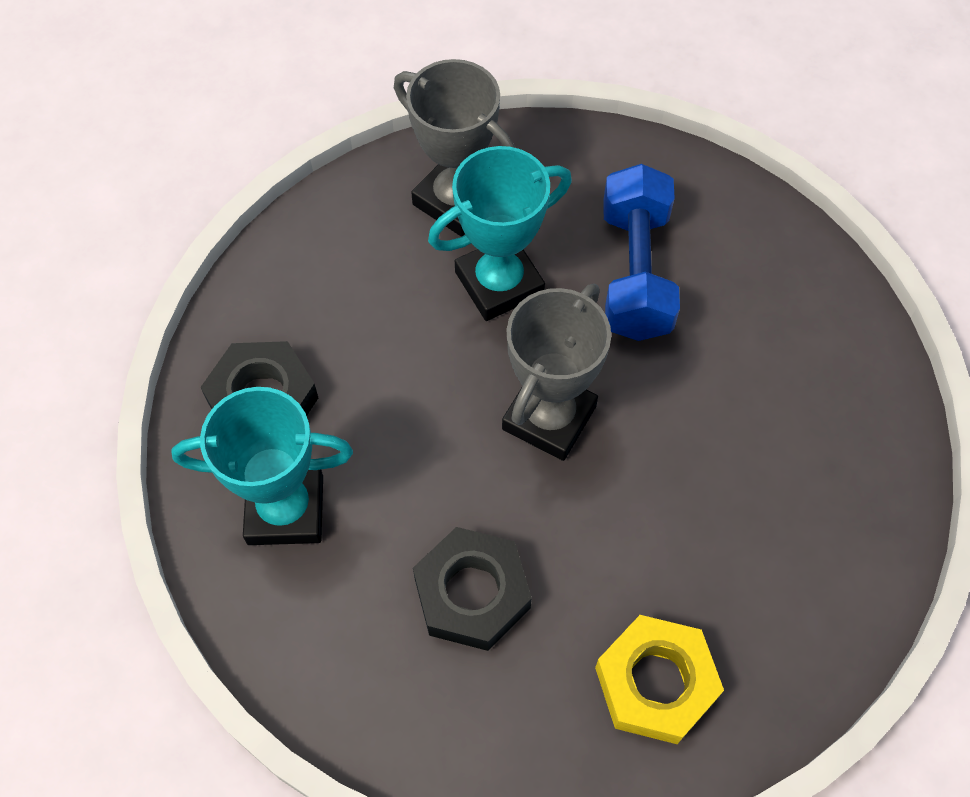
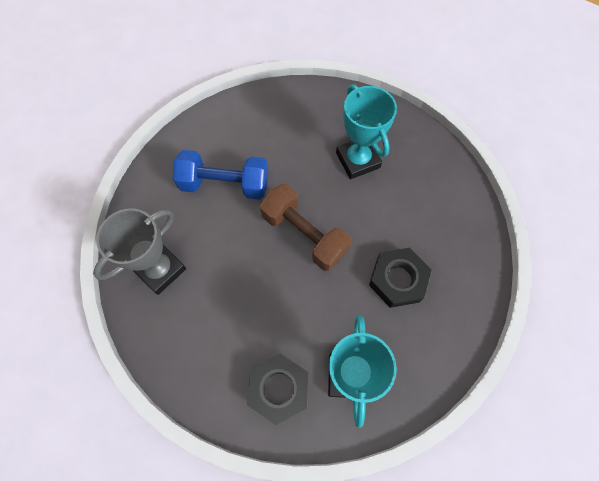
camera: 85 degrees left, 5 degrees up
(499, 283) = (220, 251): turquoise trophy -> turquoise trophy (357, 160)
(549, 417) = (304, 234): grey trophy -> brown dumbbell
(655, 683) = (439, 204): yellow nut -> none

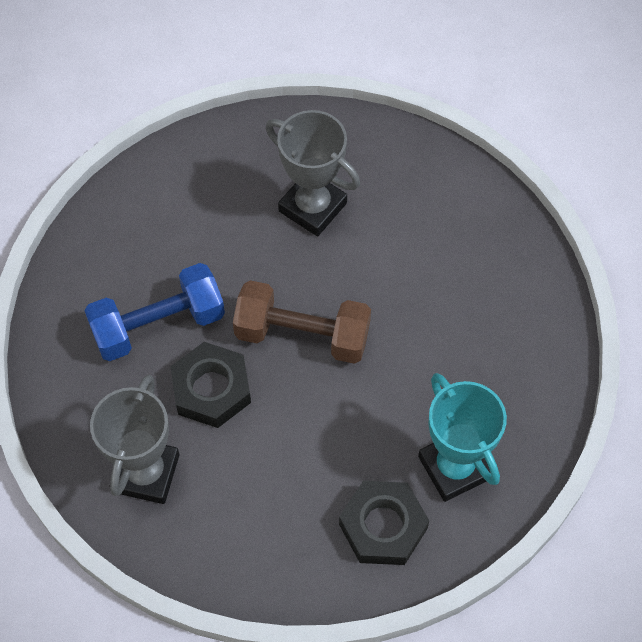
camera: 30 degrees left, 5 degrees down
(357, 160) = (312, 207): turquoise trophy -> grey trophy
(397, 280) = (447, 329): black nut -> black nut (211, 389)

